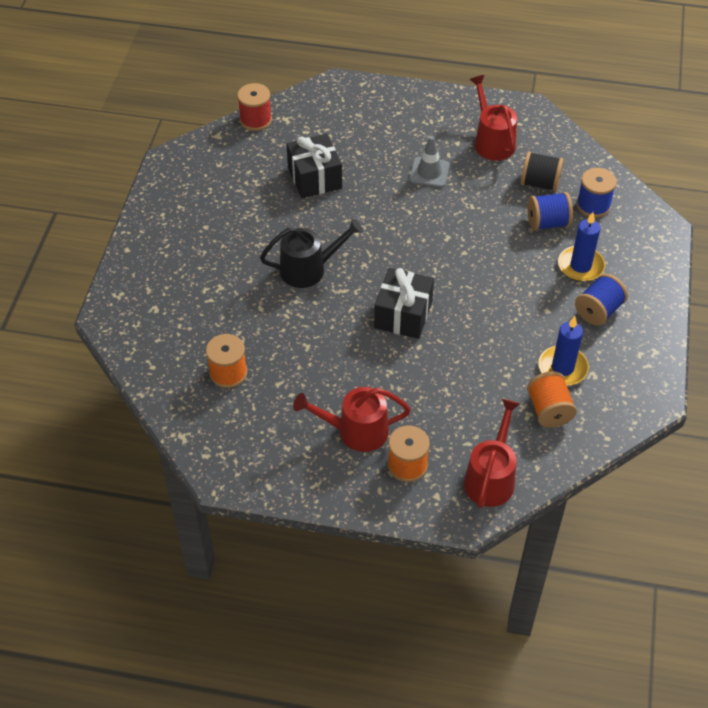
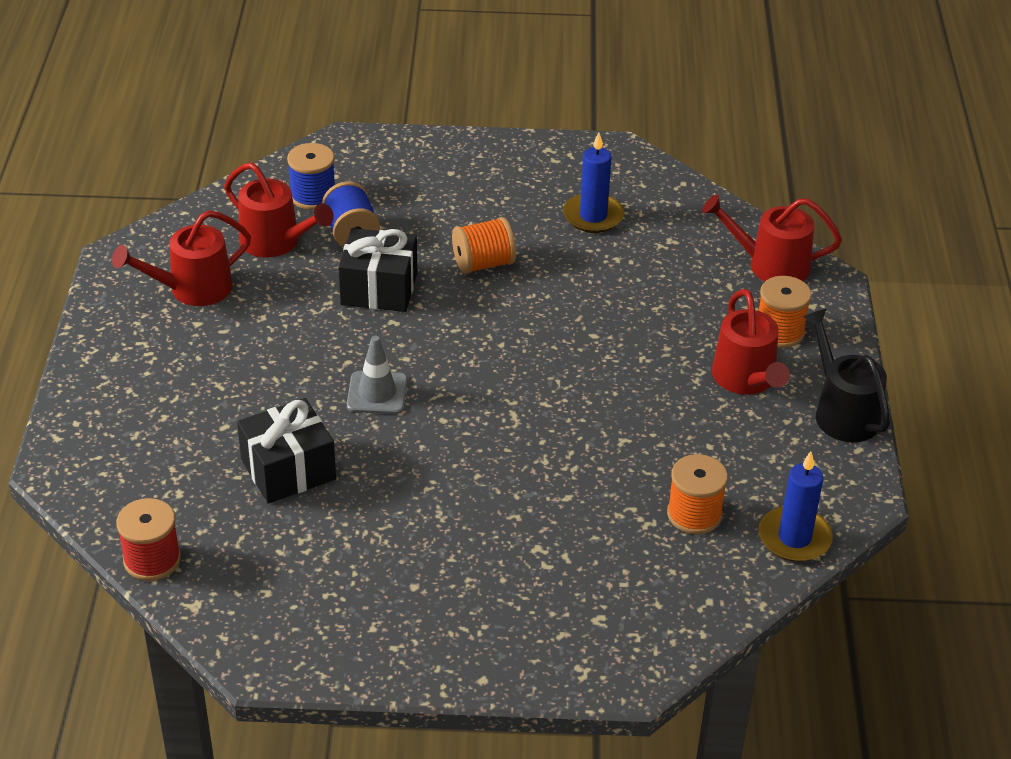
camera: 100 degrees left, 10 degrees down
(308, 269) = (481, 454): black watering can -> black watering can (842, 412)
(403, 315) = (544, 353): black gift -> black gift (379, 288)
(429, 172) = (264, 347): grey traffic cone -> grey traffic cone (377, 393)
(539, 183) = (276, 242): black spool -> red watering can
(549, 410) = (659, 225): orange spool -> orange spool (483, 264)
(580, 266) = (424, 205): blue candle -> blue candle (794, 538)
(598, 311) = (496, 190): blue spool -> none

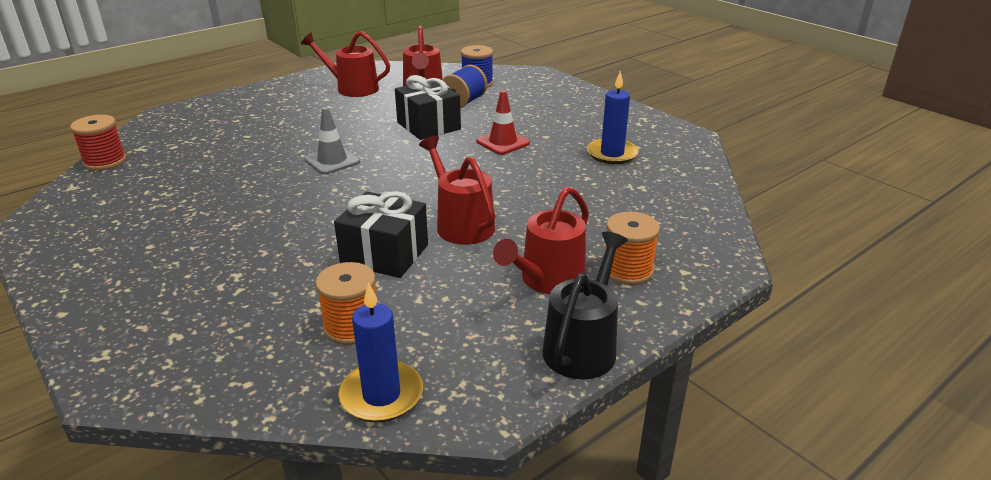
camera: 50 degrees right, 10 degrees down
(288, 469) = (227, 165): black gift -> black gift (385, 254)
(483, 264) = (503, 142): orange spool -> red traffic cone
(771, 265) = (693, 233): red watering can -> red watering can (461, 224)

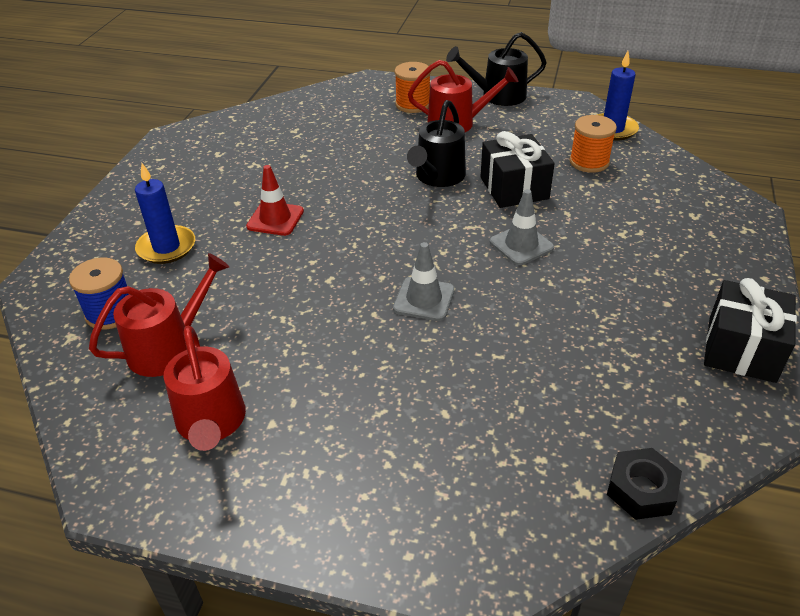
camera: 125 degrees left, 10 degrees up
(105, 161) = (641, 490): red spool -> black nut
(313, 219) = (521, 245): none -> grey traffic cone
(428, 126) = (279, 282): black gift -> black gift (741, 349)
(461, 224) = (438, 177): red watering can -> black watering can
(464, 102) = (187, 292): blue spool -> none
(612, 154) = (245, 158): blue candle -> blue candle (166, 247)

